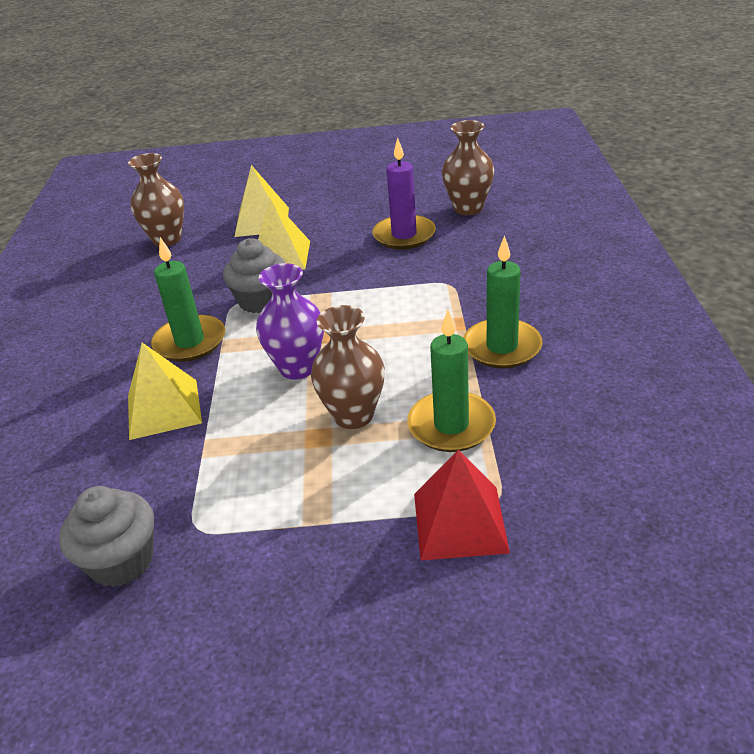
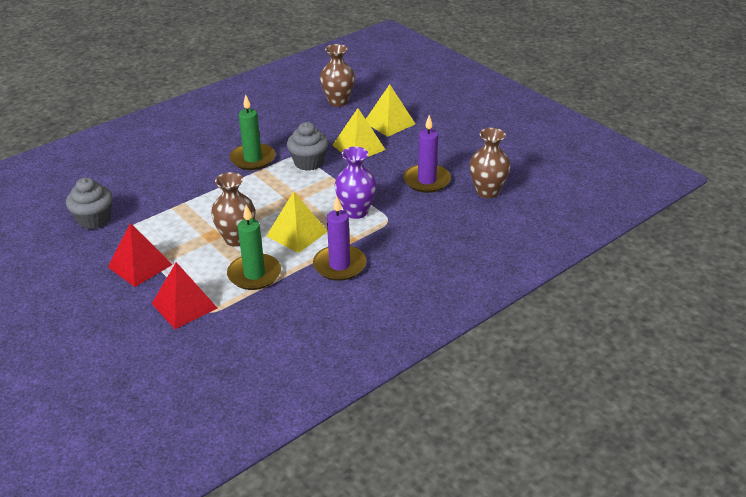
camera: 50 degrees right, 0 degrees up
(164, 409) = (195, 179): yellow pyramid -> yellow pyramid (297, 233)
(297, 368) = (260, 203): purple vase -> purple vase (356, 211)
(309, 542) = (140, 265): none -> red pyramid
(502, 347) = (339, 265): green candle -> purple candle

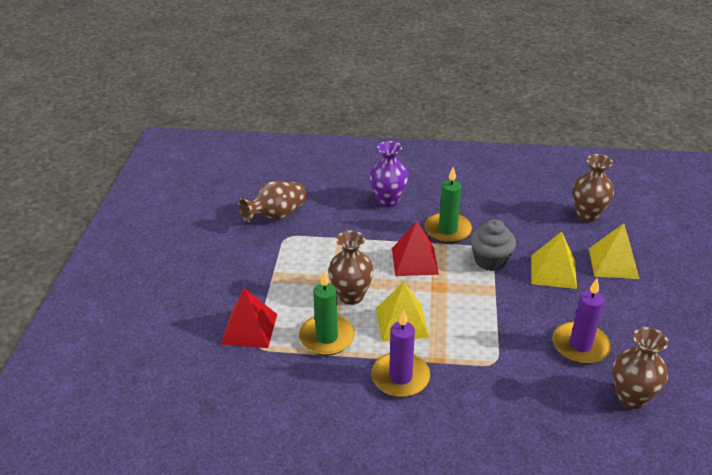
camera: 45 degrees right, 0 degrees up
(94, 220) = (277, 215): grey cupcake -> brown vase
(140, 265) = (261, 273): red pyramid -> red pyramid (415, 261)
(356, 211) = (476, 334): purple vase -> purple vase (388, 201)

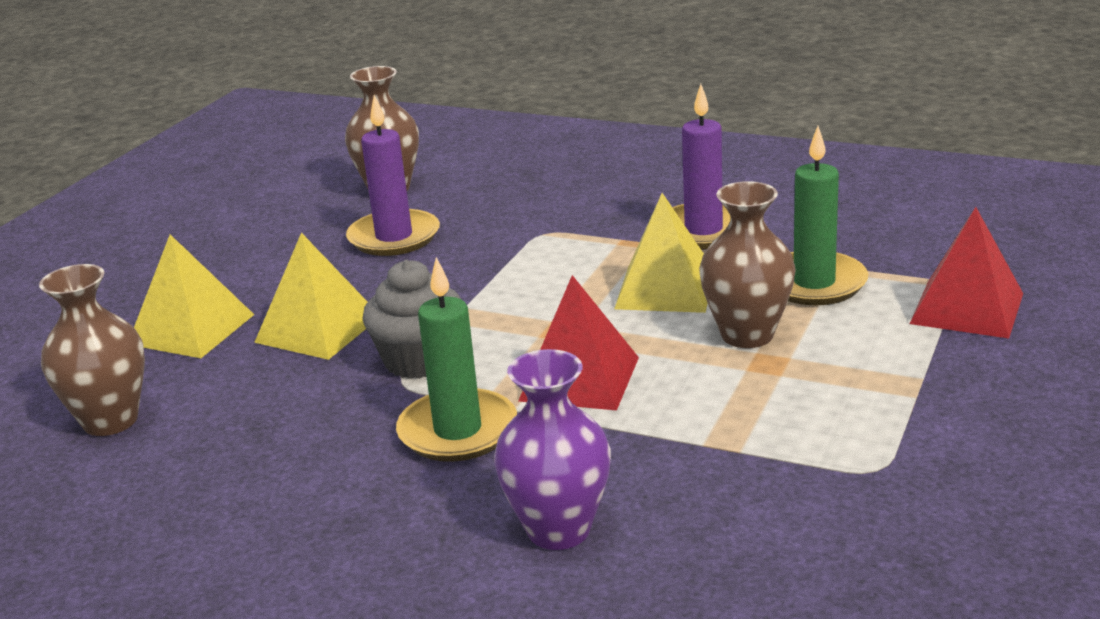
camera: 160 degrees left, 10 degrees down
(277, 215) = (904, 534): brown vase -> none

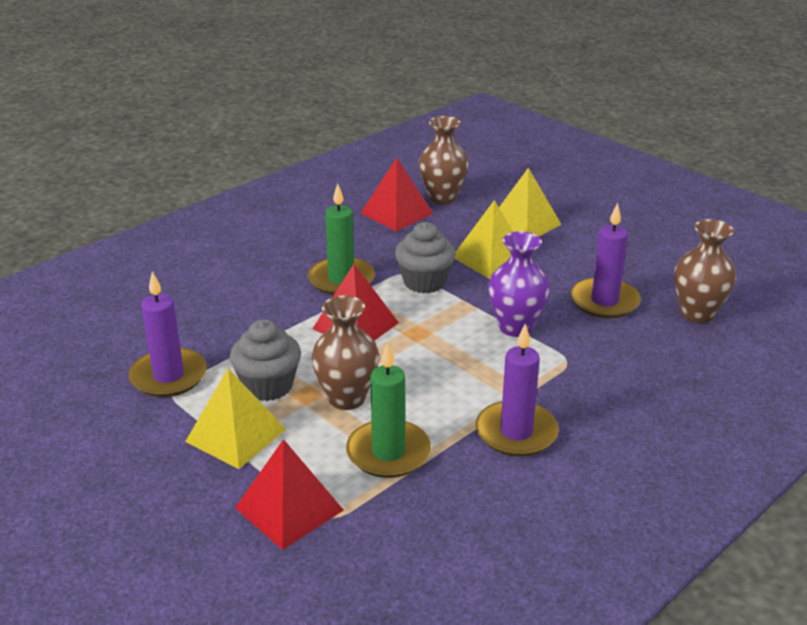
camera: 110 degrees right, 5 degrees up
(188, 449) = (397, 213): none -> red pyramid
(558, 530) = (233, 288): purple vase -> purple vase (515, 327)
(665, 289) = (436, 386): yellow pyramid -> yellow pyramid (235, 435)
(781, 396) = (268, 386): none -> grey cupcake
(849, 487) = (168, 376): none -> purple candle

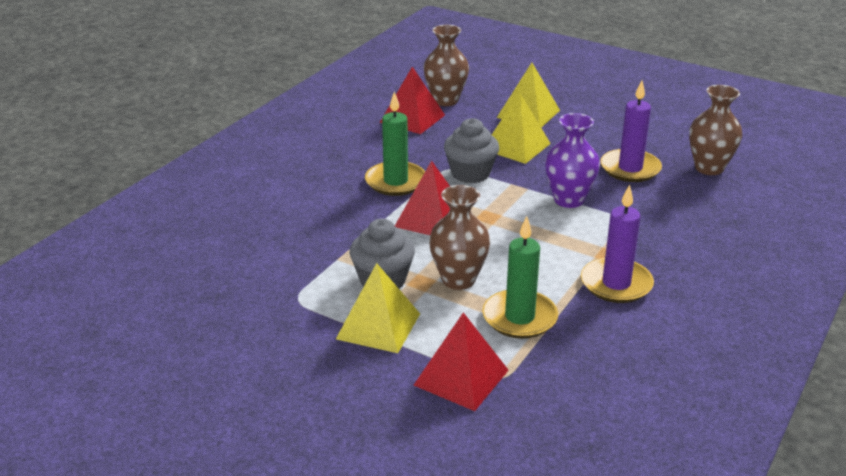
camera: 15 degrees left, 0 degrees up
(168, 376) = (286, 287): purple candle -> none

